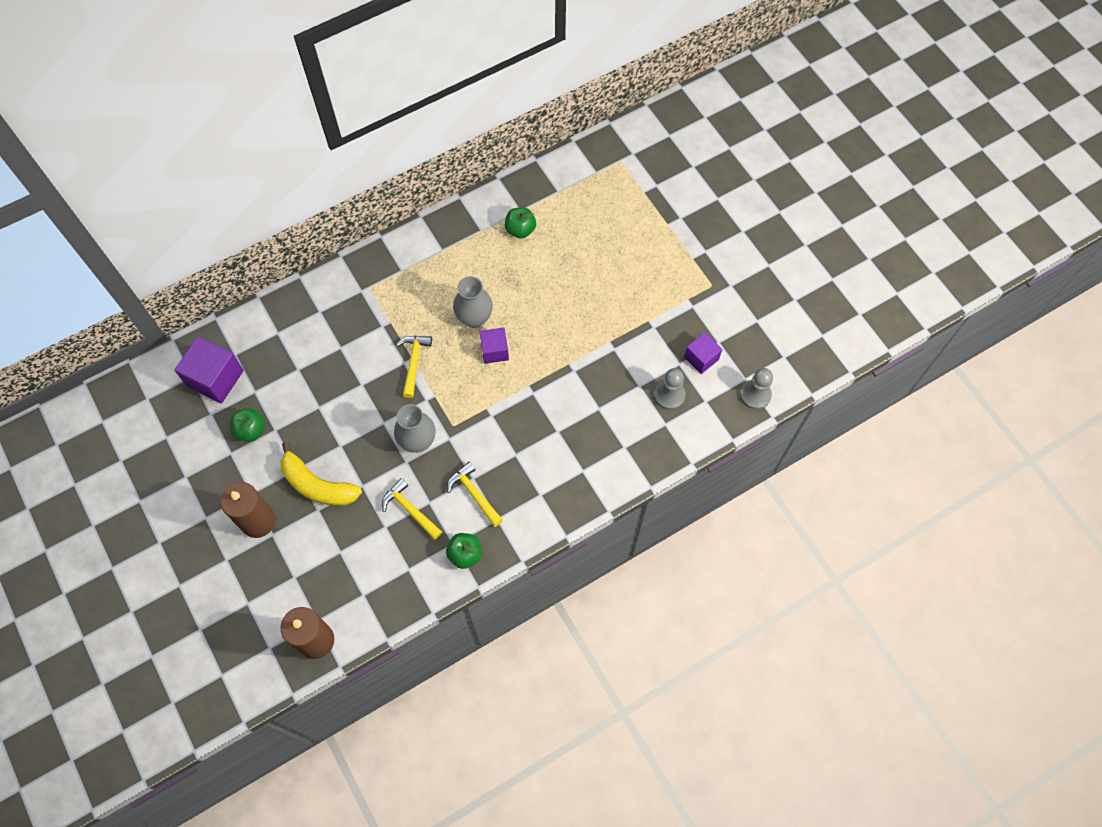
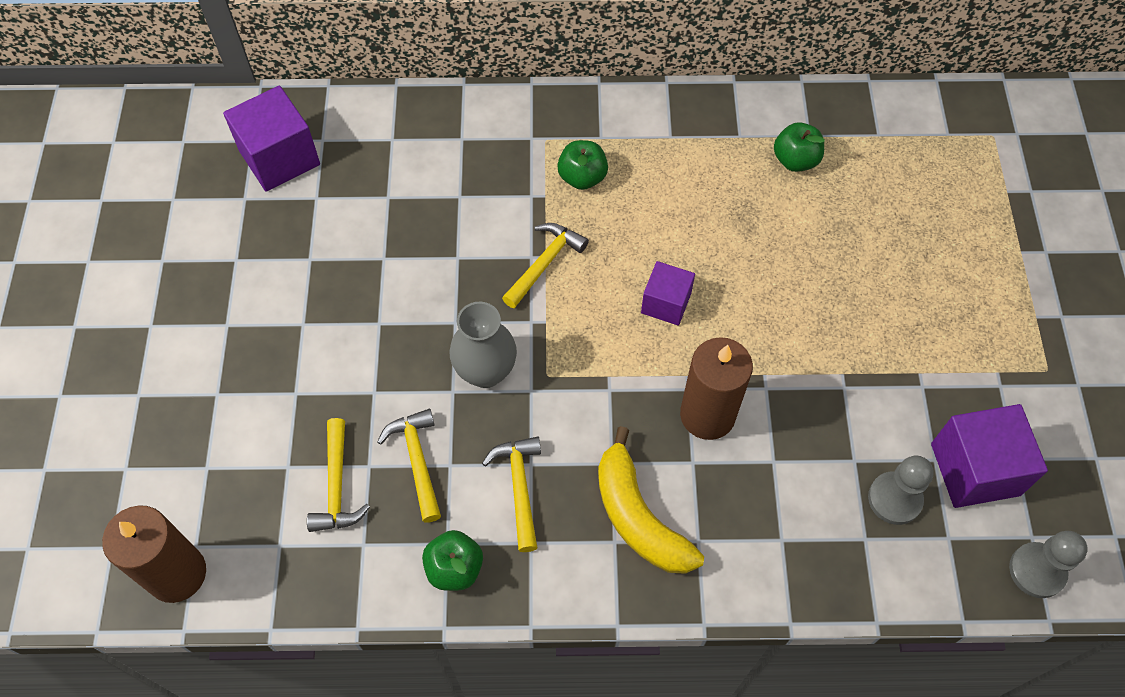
camera: 30 degrees right, 5 degrees down
(251, 430) = (279, 244): green apple -> green apple (582, 177)
(258, 521) = (211, 366): brown candle -> brown candle (707, 415)
(317, 485) = (316, 359): yellow banana -> yellow banana (638, 517)
(374, 546) = (337, 485): none -> yellow hammer
(474, 318) = (663, 245): grey vase -> none
(701, 358) = (975, 469): purple cube -> purple cube, size x1.63

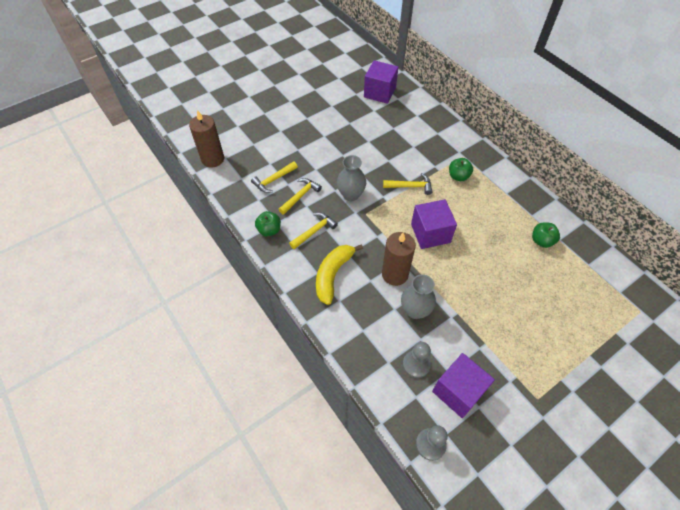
camera: 55 degrees right, 5 degrees down
(666, 303) = (430, 233): purple cube -> purple cube, size x1.63
(797, 432) = (415, 310): none -> grey vase

